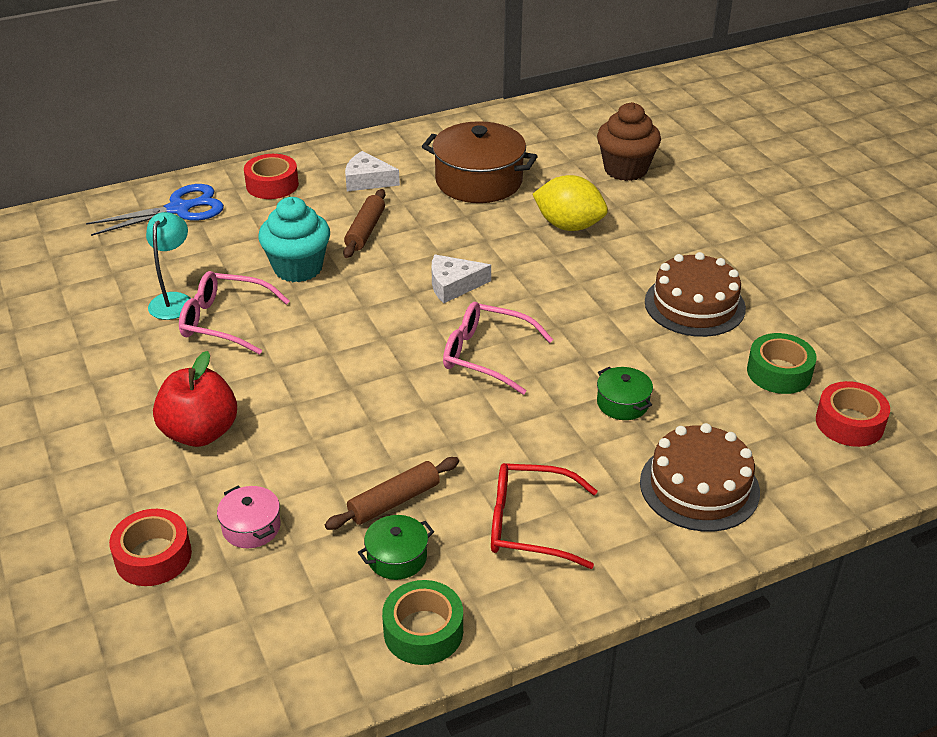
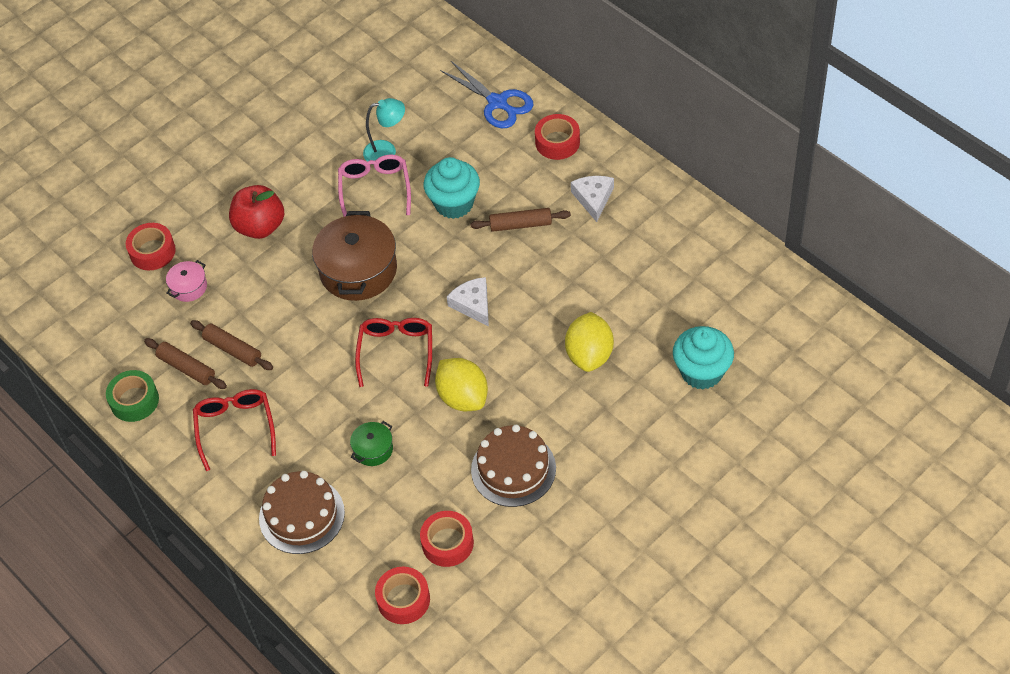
camera: 75 degrees right, 15 degrees up
(397, 557) = (187, 368): green pot -> brown rolling pin
(479, 181) = (629, 273): brown pot -> brown pot (358, 270)
(486, 355) = (396, 352): pink glasses -> red glasses
(580, 319) = (463, 397): none -> yellow lemon
(625, 169) = (701, 372): brown cupcake -> turquoise cupcake
(779, 372) = (447, 543): green tape -> red tape

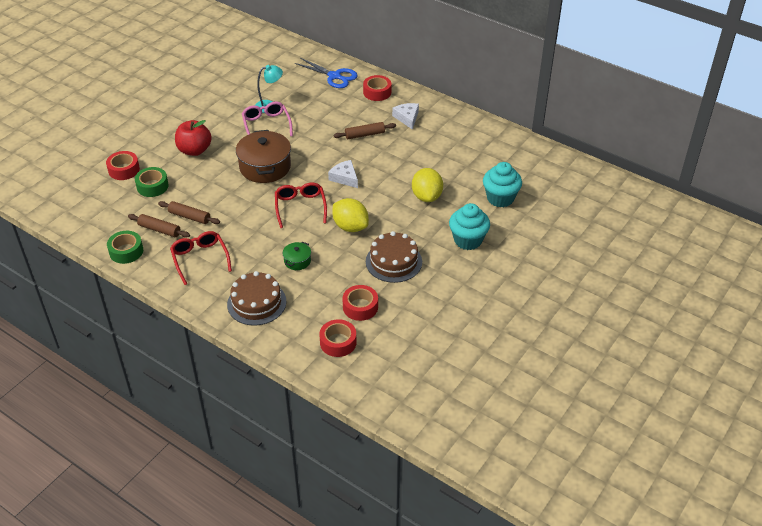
camera: 15 degrees left, 10 degrees down
(189, 287) = (152, 186): pink pot -> green tape
(454, 203) = (319, 128): turquoise cupcake -> turquoise cupcake (468, 240)

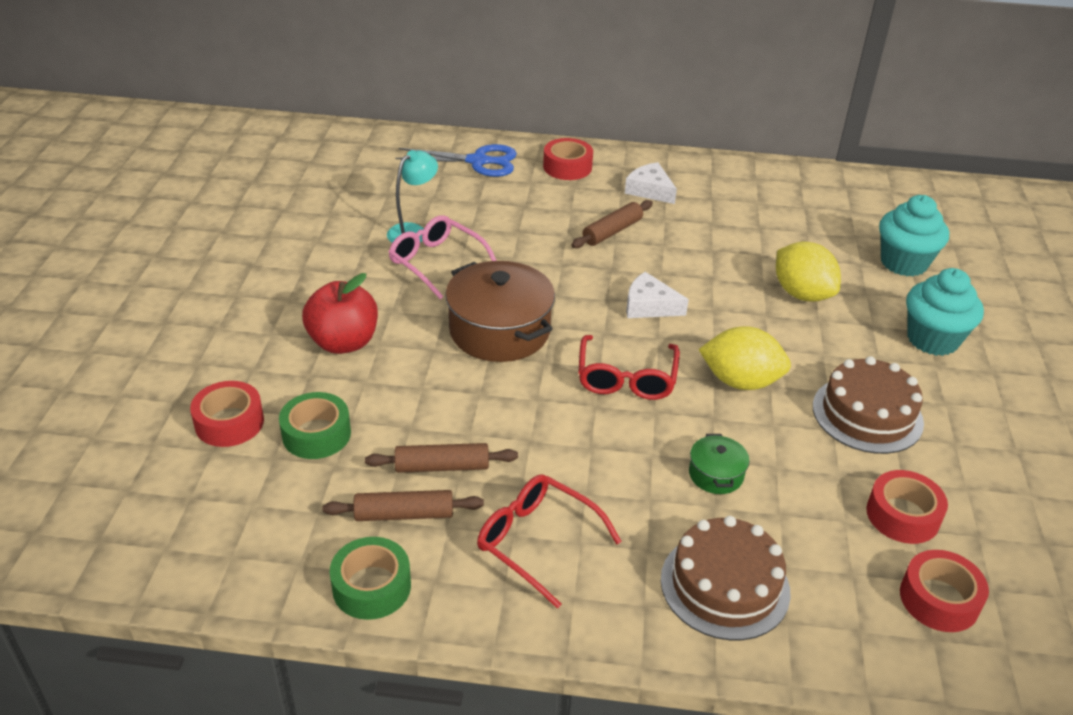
camera: 30 degrees left, 5 degrees down
(300, 207) = (626, 378): red glasses -> red glasses turned 135 degrees counterclockwise

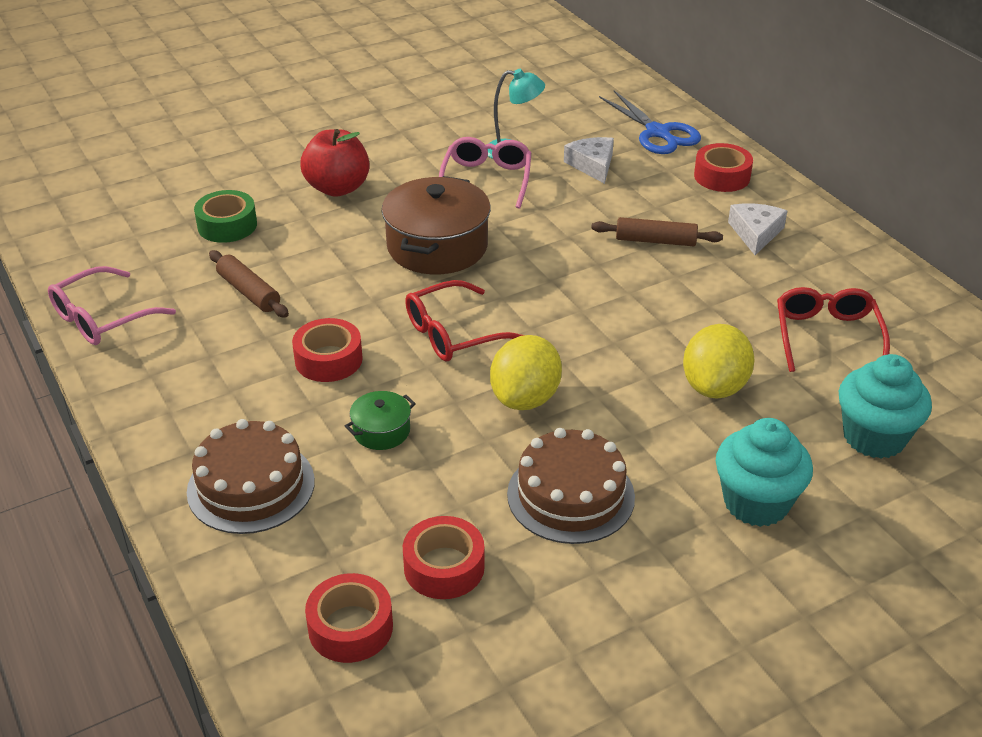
camera: 55 degrees right, 0 degrees up
(229, 422) = (203, 188): red tape -> red tape (328, 359)
(371, 587) = (102, 318): green tape -> pink glasses
(404, 514) = (184, 299): brown rolling pin -> none
(537, 542) = (211, 370): red glasses -> red glasses (826, 336)
(649, 306) = (571, 305): white cheese -> white cheese (592, 165)
(740, 381) = (525, 398): yellow lemon -> yellow lemon turned 45 degrees clockwise

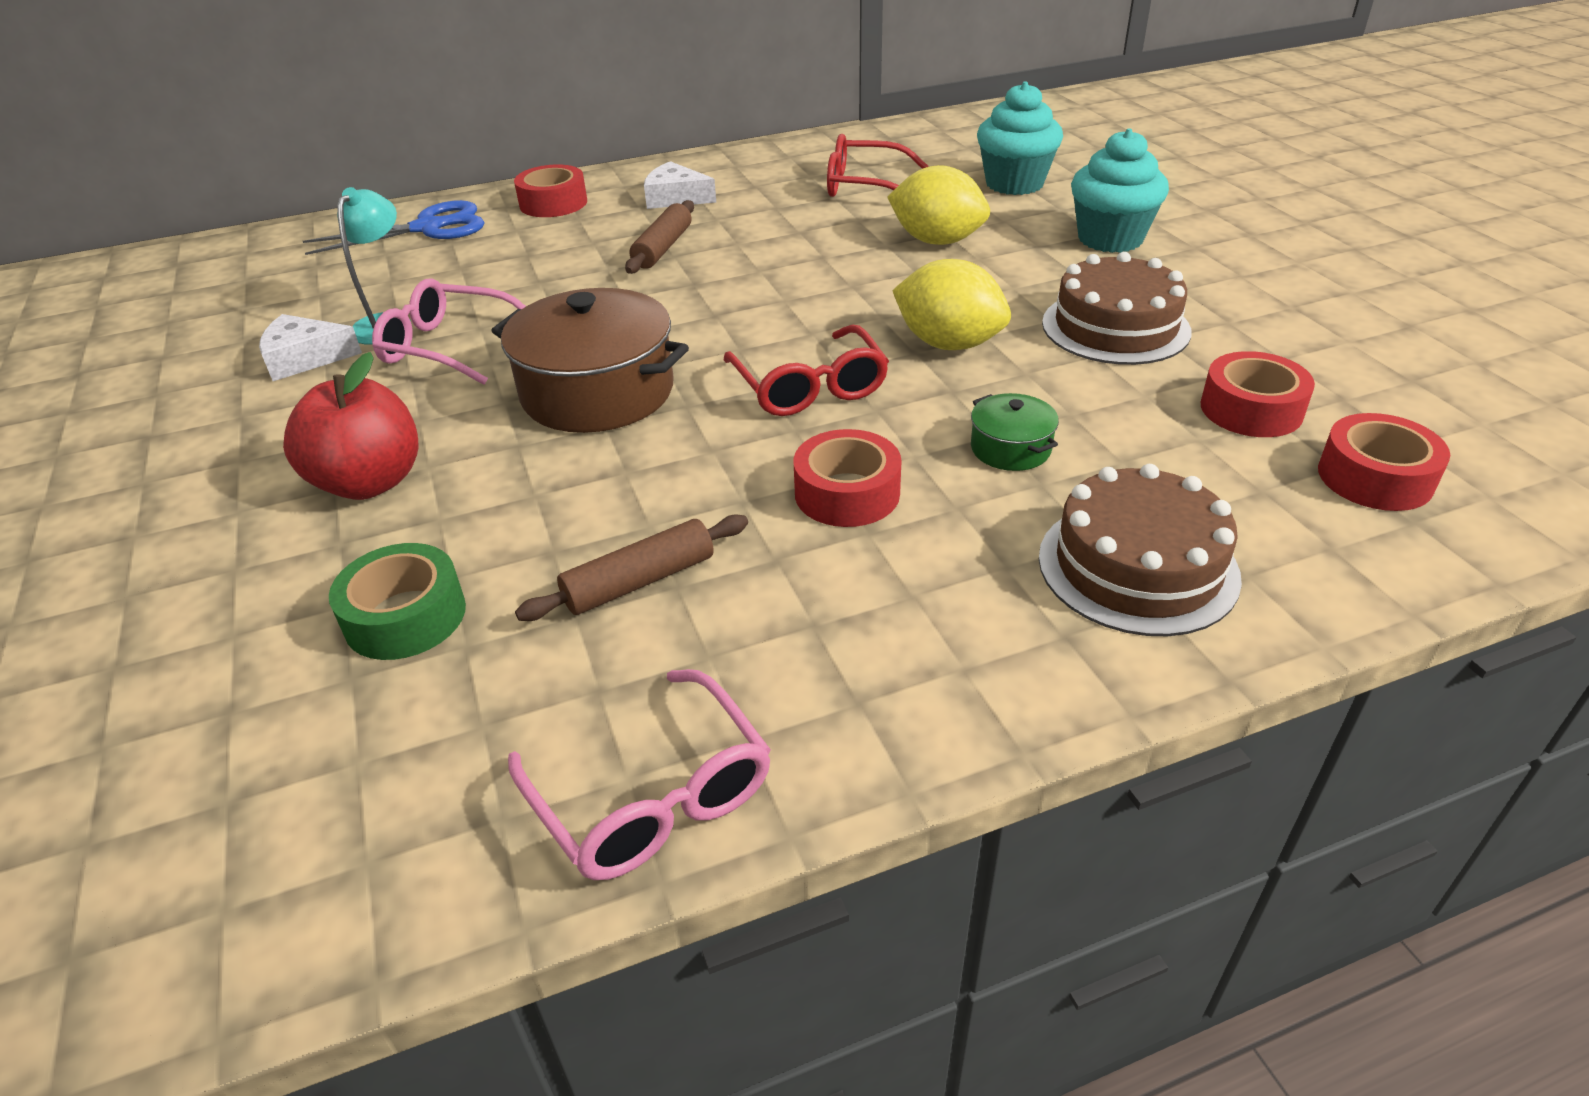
camera: 80 degrees left, 0 degrees up
(592, 165) = (470, 272): white cheese -> white cheese (305, 358)

